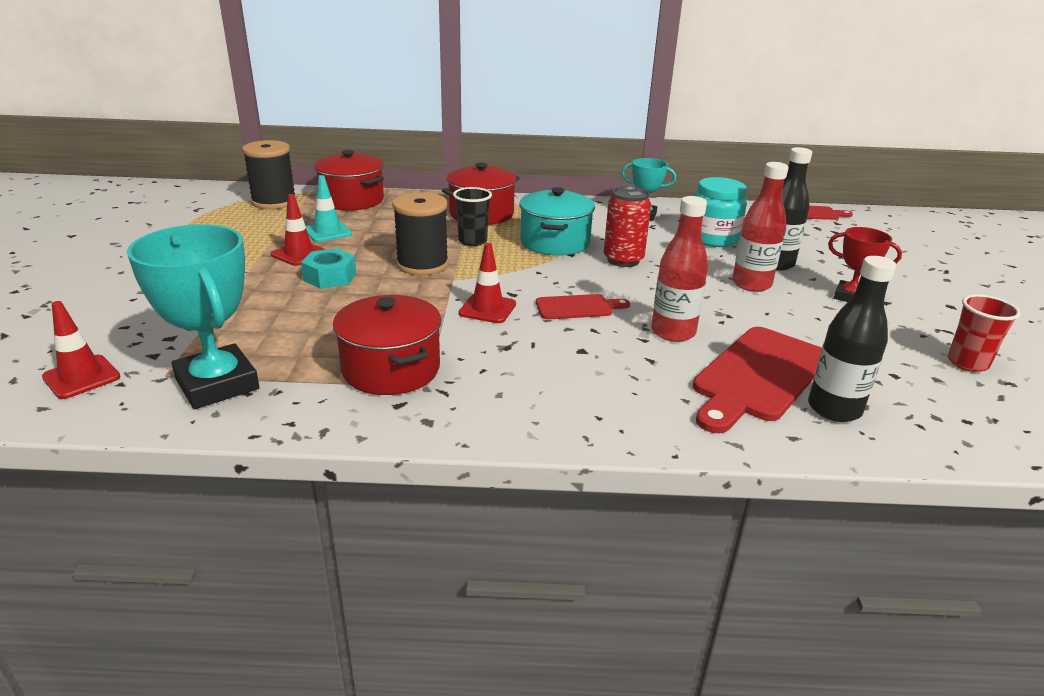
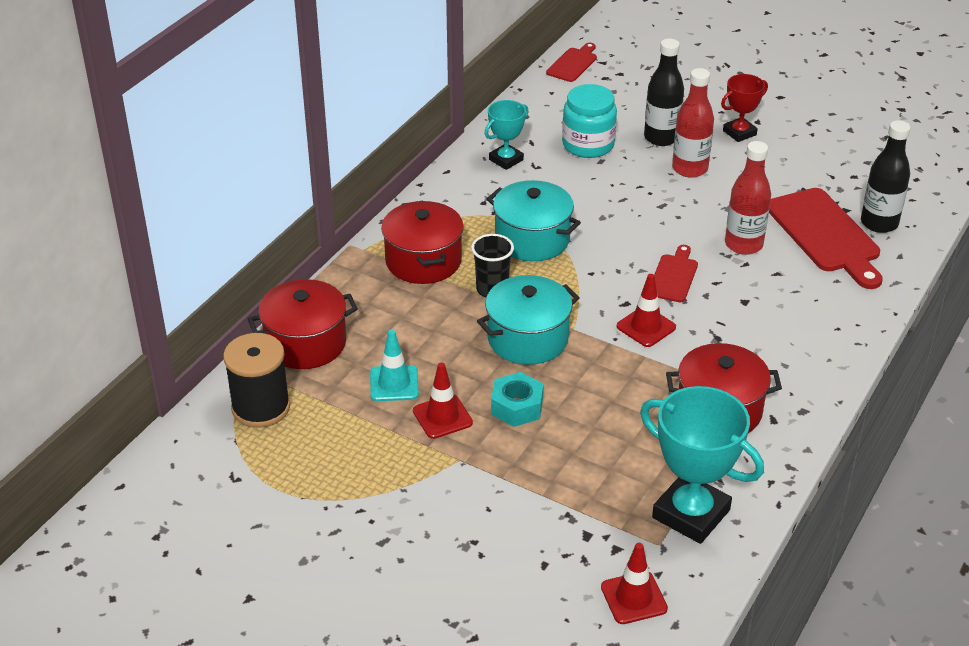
camera: 60 degrees left, 10 degrees up
(217, 384) = (691, 514): turquoise trophy -> turquoise trophy turned 45 degrees clockwise
(422, 265) = (527, 339): black spool -> turquoise pot
(623, 260) = (599, 215): red can -> none
(967, 363) = (856, 138): red cup -> none

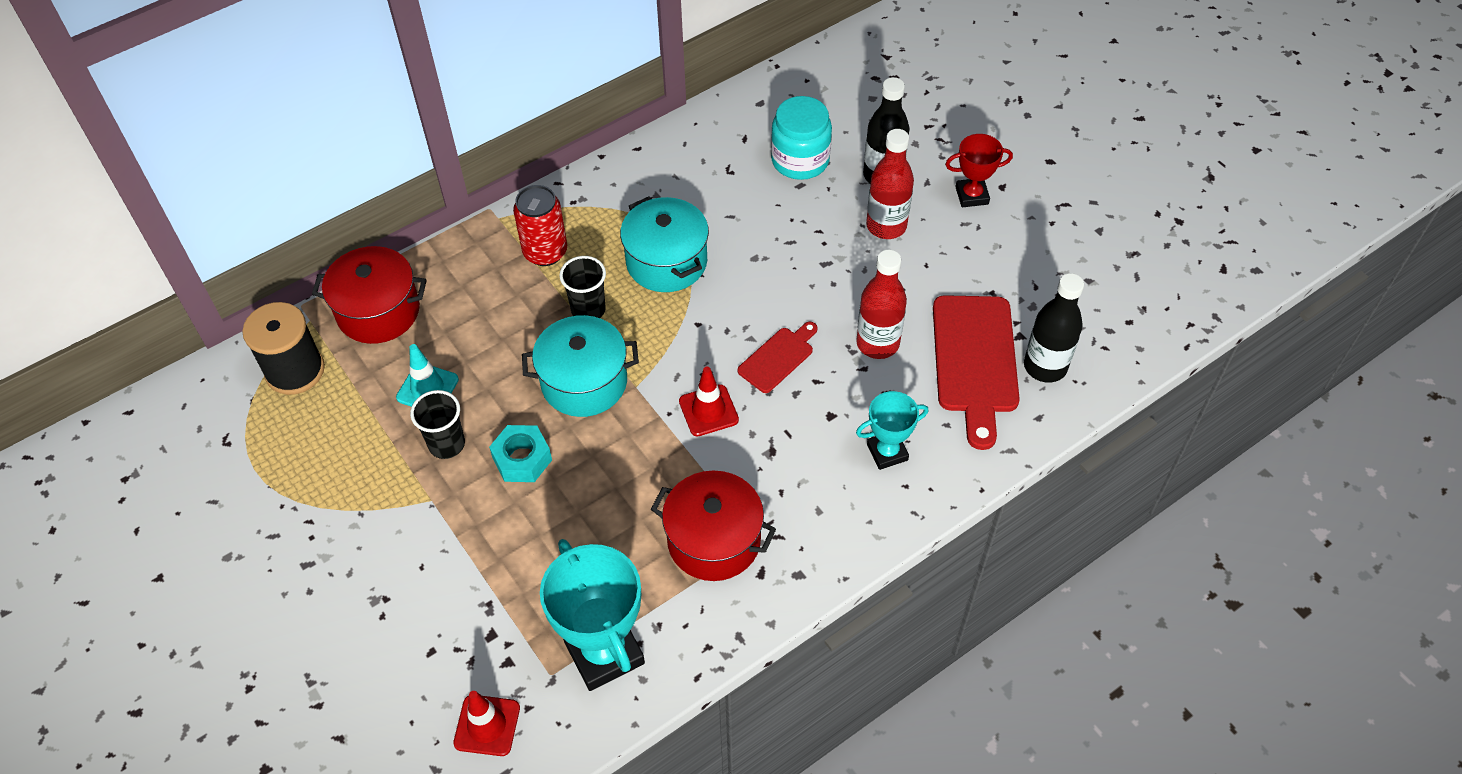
camera: 25 degrees right, 15 degrees up
(423, 261) = (545, 252): red pot -> red can
(442, 417) = (447, 444): red traffic cone -> black cup
(506, 160) = (704, 153): turquoise trophy -> turquoise trophy (887, 452)
(573, 64) = (853, 49): red cutting board -> none

